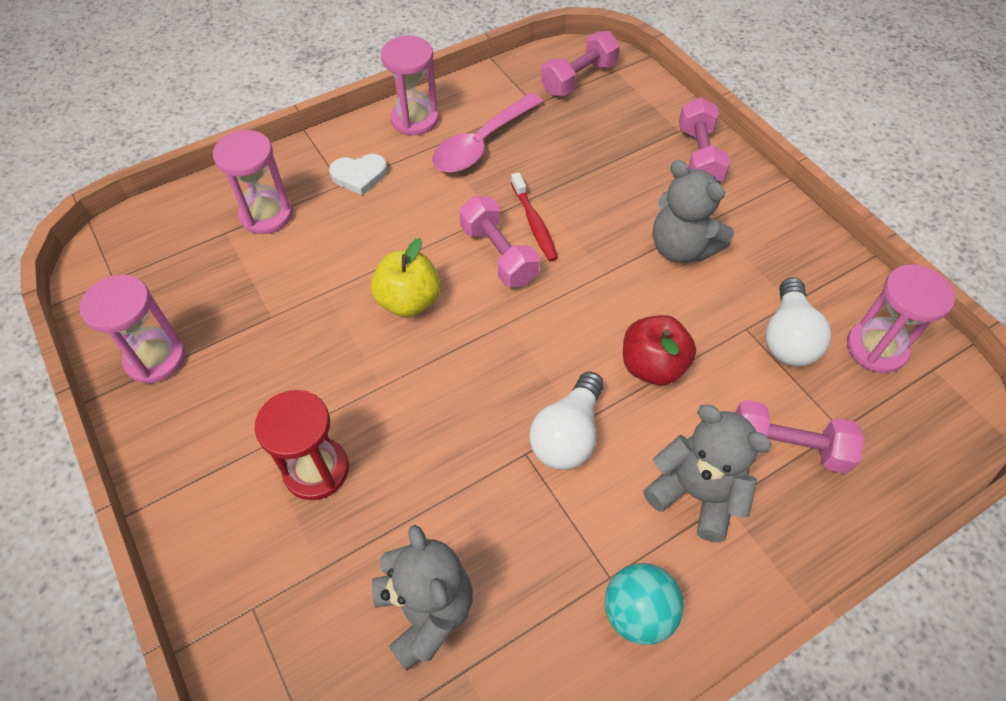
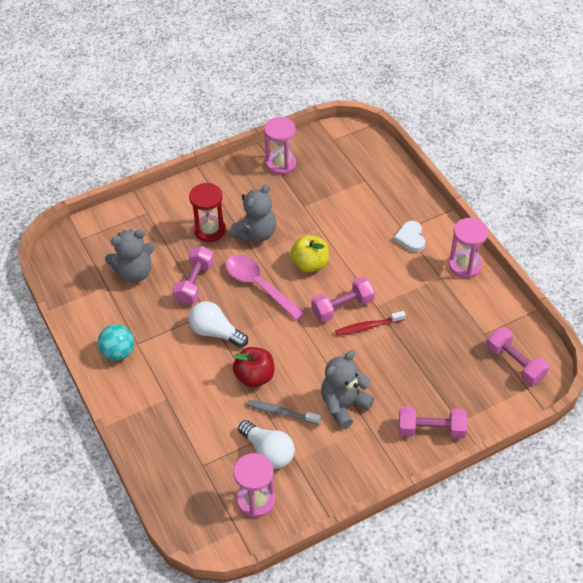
camera: 95 degrees right, 5 degrees down
(266, 215) = (378, 197): pink hourglass -> none
(481, 143) = (441, 301): pink spoon -> pink spoon (259, 285)
(696, 493) = (174, 386): grey teddy bear -> grey teddy bear (255, 233)
(713, 324) = (281, 412): none -> grey toothbrush
(786, 447) = (194, 434): pink dumbbell -> pink dumbbell (194, 283)
(788, 337) = (268, 452): white light bulb -> white light bulb turned 150 degrees counterclockwise

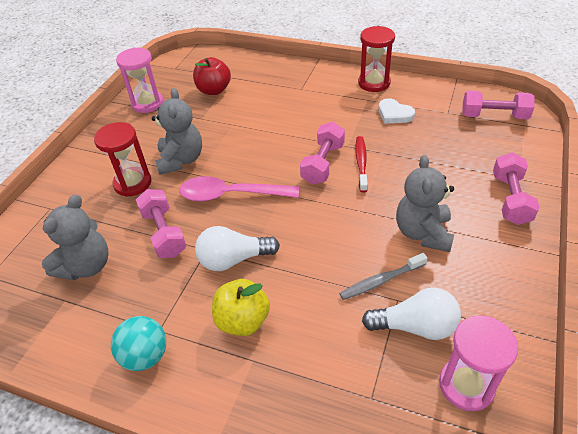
camera: 40 degrees left, 5 degrees down
(254, 377) = (317, 269): red apple -> red apple (214, 90)
(310, 264) = (256, 152): yellow apple -> yellow apple (243, 320)
(368, 326) = (361, 163): red toothbrush -> red toothbrush turned 150 degrees clockwise
(410, 238) = (313, 90): white heart -> white heart (394, 114)
(431, 430) = (510, 199): pink dumbbell -> pink dumbbell turned 45 degrees counterclockwise
(465, 265) = (374, 83): pink hourglass -> red hourglass

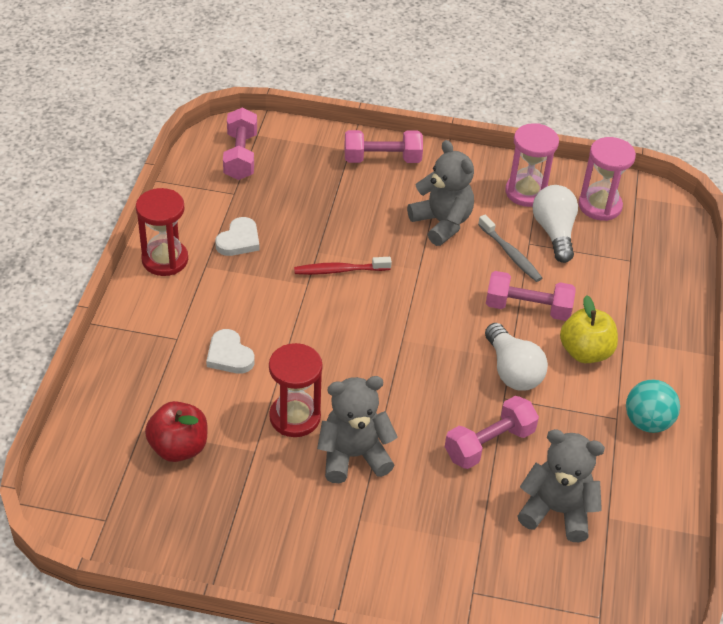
camera: 105 degrees left, 0 degrees up
(132, 183) = (408, 502): red hourglass -> red hourglass (295, 417)
(147, 103) = (216, 535): pink hourglass -> pink hourglass (526, 192)
(230, 195) = (413, 389): pink spoon -> none
(282, 109) = (229, 355): none -> white heart
(323, 163) = (344, 305): pink dumbbell -> pink dumbbell (527, 308)
(423, 233) = (442, 223): grey teddy bear -> grey teddy bear turned 120 degrees counterclockwise

